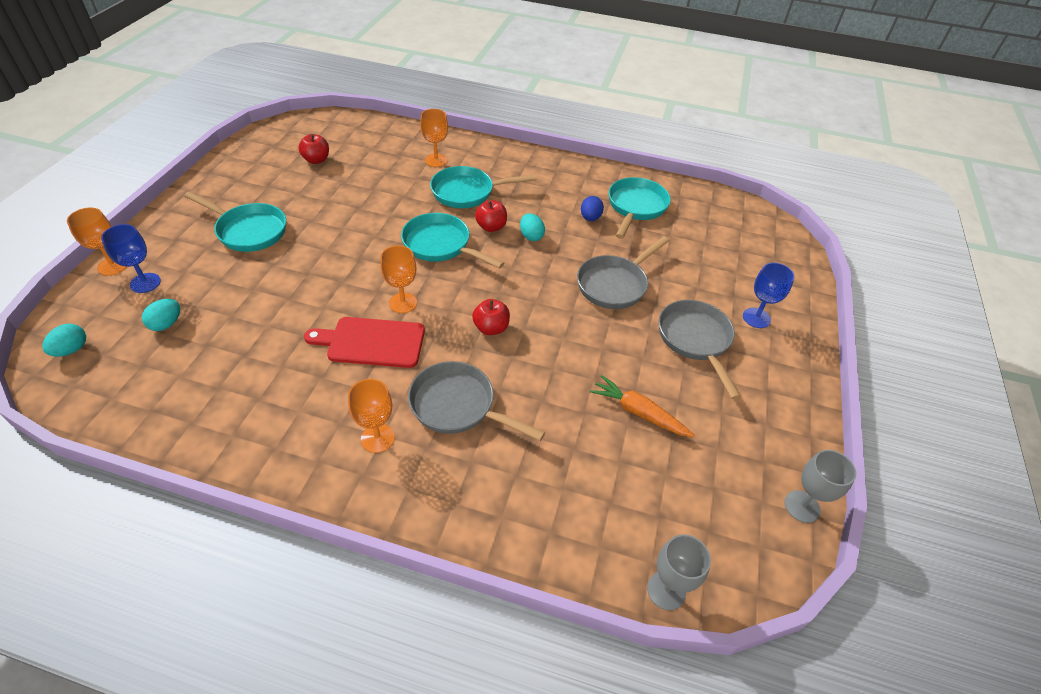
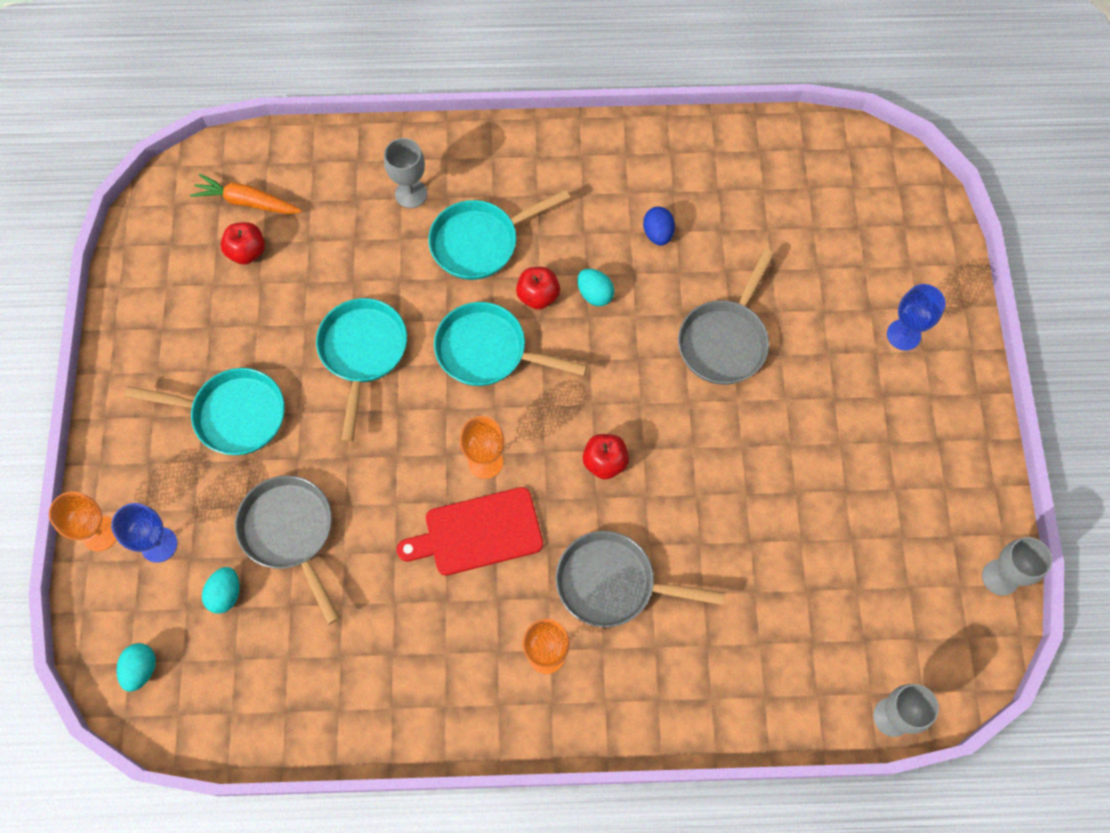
camera: 15 degrees left, 20 degrees up
(436, 160) = (411, 194): orange goblet -> grey goblet
(636, 207) = (709, 192): turquoise pan -> turquoise pan (362, 353)
(638, 412) = (808, 521): orange carrot -> orange carrot (247, 202)
(695, 340) = (843, 395): grey pan -> grey pan (290, 533)

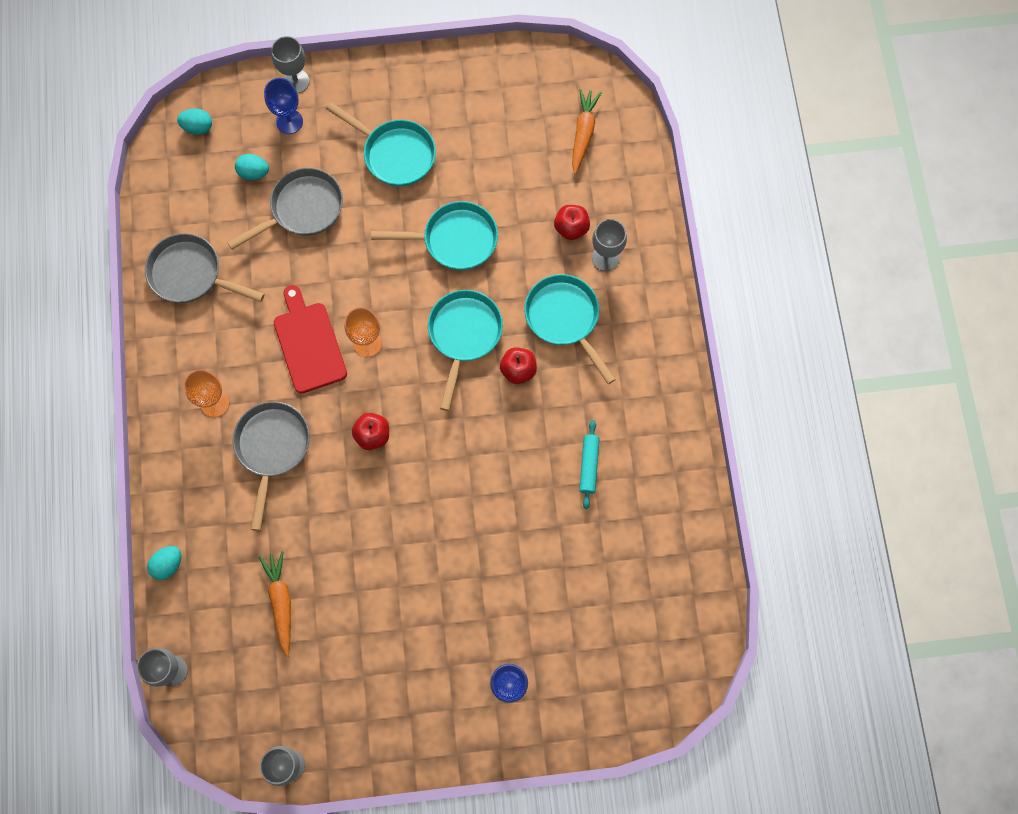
camera: 85 degrees right, 5 degrees up
(100, 533) = (296, 81): orange goblet -> grey goblet
(233, 415) = (395, 154): turquoise pan -> turquoise pan turned 60 degrees counterclockwise
(247, 252) = (537, 141): red apple -> red apple (571, 228)
(594, 294) = (524, 416): turquoise egg -> turquoise egg (168, 565)
(657, 234) = (589, 465): blue egg -> turquoise rolling pin
(725, 340) = (490, 528): grey pan -> grey pan (191, 274)
(807, 580) = (281, 602): none -> orange carrot

